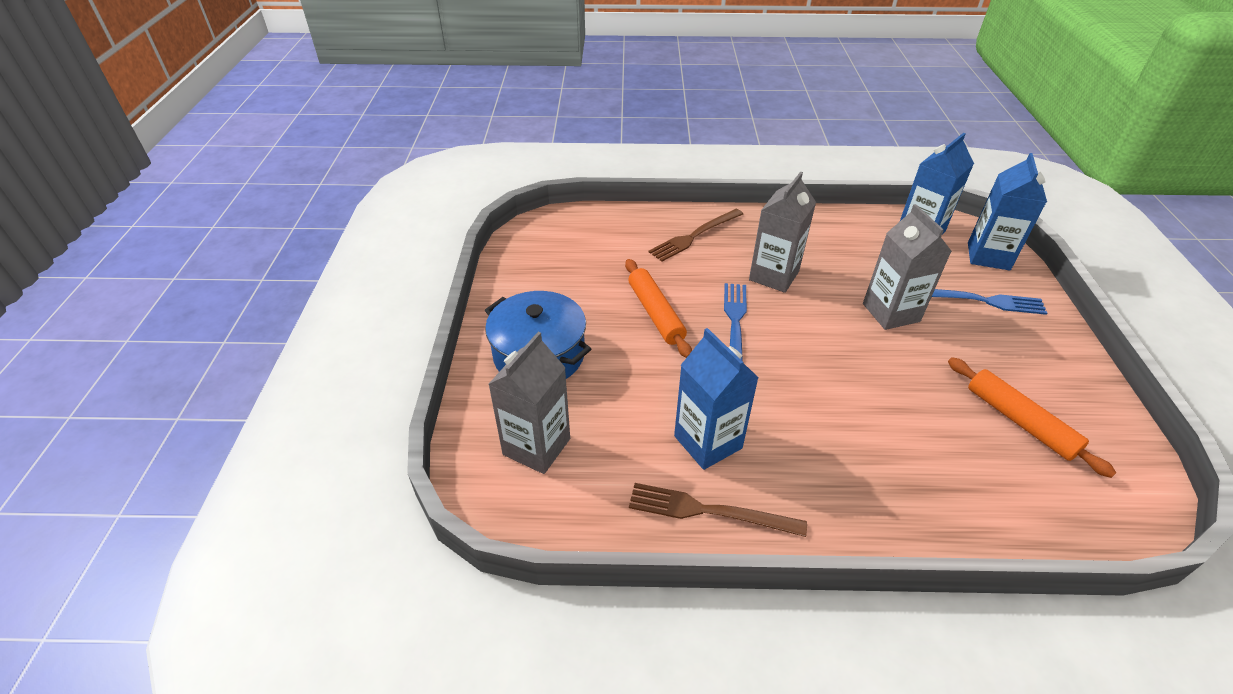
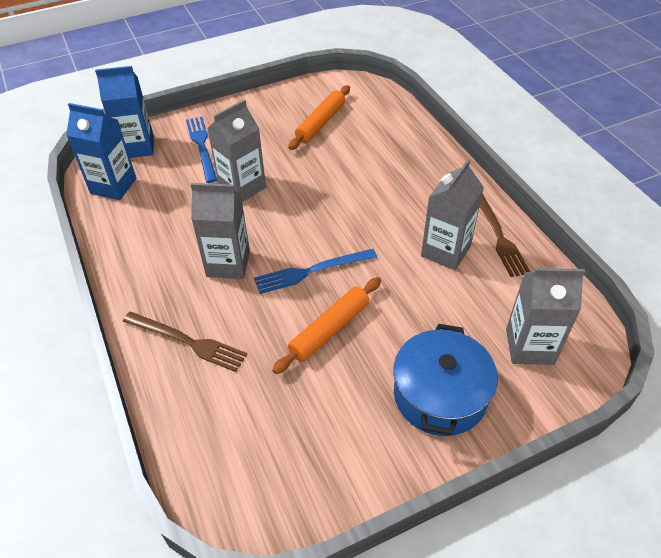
camera: 115 degrees left, 5 degrees up
(708, 442) = (445, 251): blue carton -> grey carton

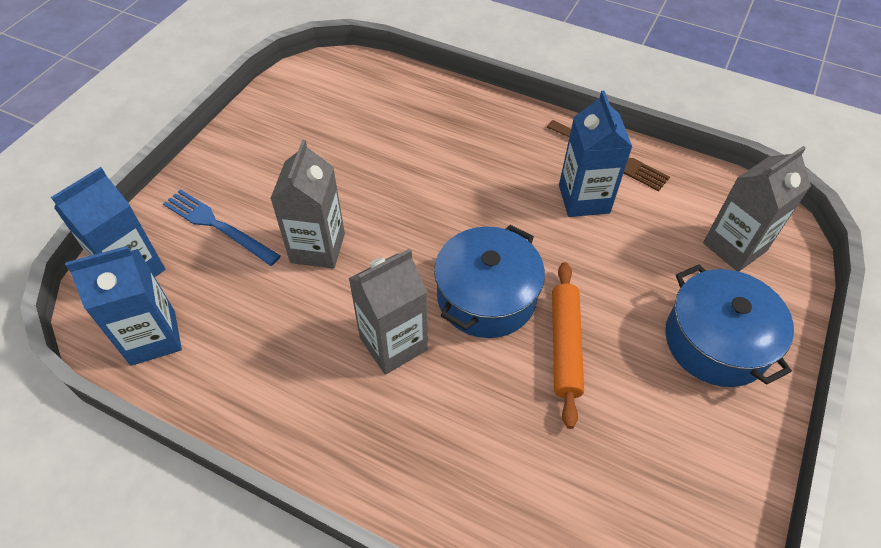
camera: 40 degrees left, 5 degrees up
(188, 341) = (442, 460): brown fork -> none
(311, 271) = (486, 296): blue fork -> blue pot
(321, 123) = (329, 128): orange rolling pin -> none
(445, 251) = (584, 199): grey carton -> blue carton

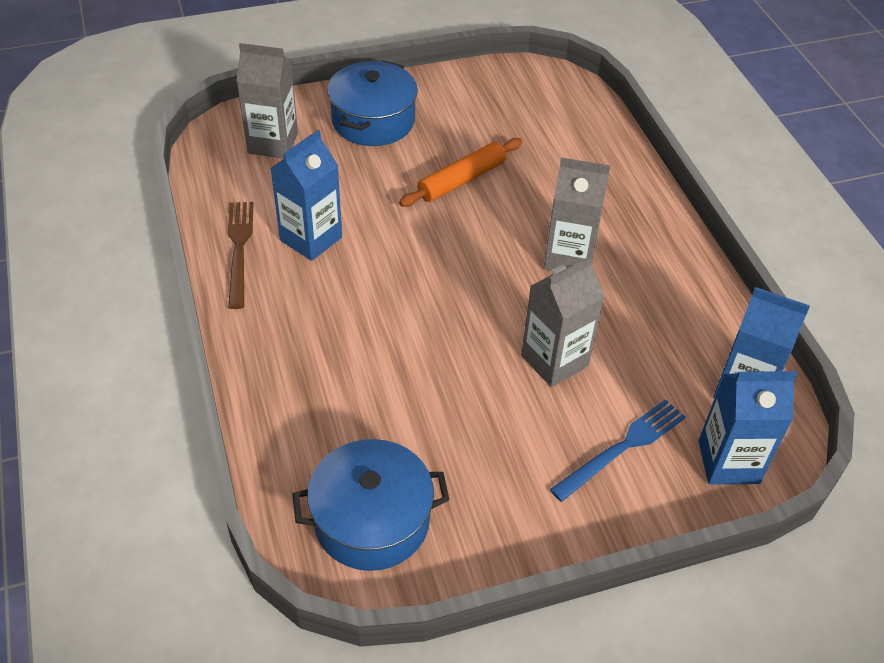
camera: 135 degrees left, 5 degrees down
(217, 226) = (622, 448): blue fork -> blue fork turned 120 degrees counterclockwise
(486, 296) = (472, 237): blue pot -> blue pot (372, 520)

